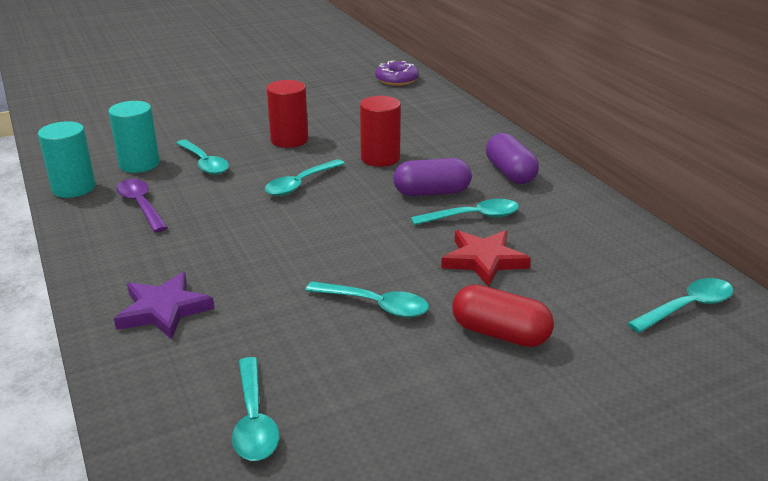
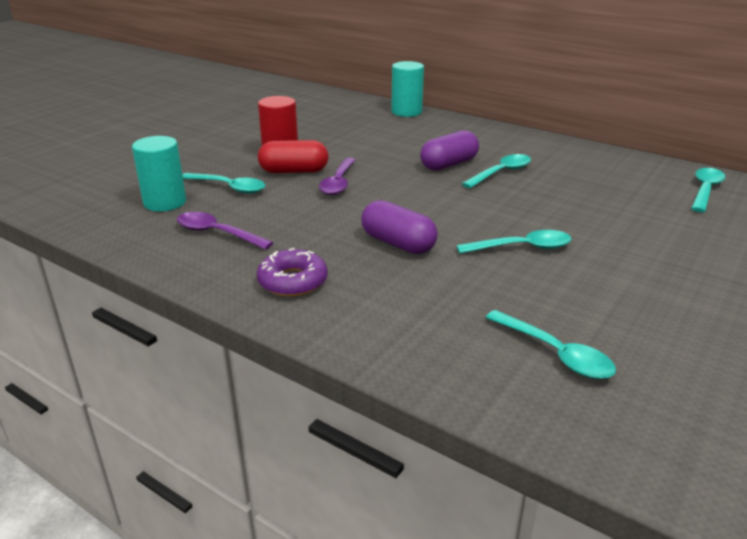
camera: 30 degrees left, 0 degrees up
(74, 188) = (124, 237): turquoise cylinder -> turquoise cylinder (406, 112)
(163, 310) = (363, 304): purple star -> none
(300, 184) = (338, 183): turquoise spoon -> purple spoon
(380, 158) = (375, 151): red cylinder -> none
(397, 79) = (306, 95): purple donut -> purple donut (293, 281)
(483, 260) = (549, 198): red star -> none
(500, 333) = (628, 239): red capsule -> red capsule (294, 171)
(510, 173) = (484, 139): purple capsule -> purple capsule (398, 243)

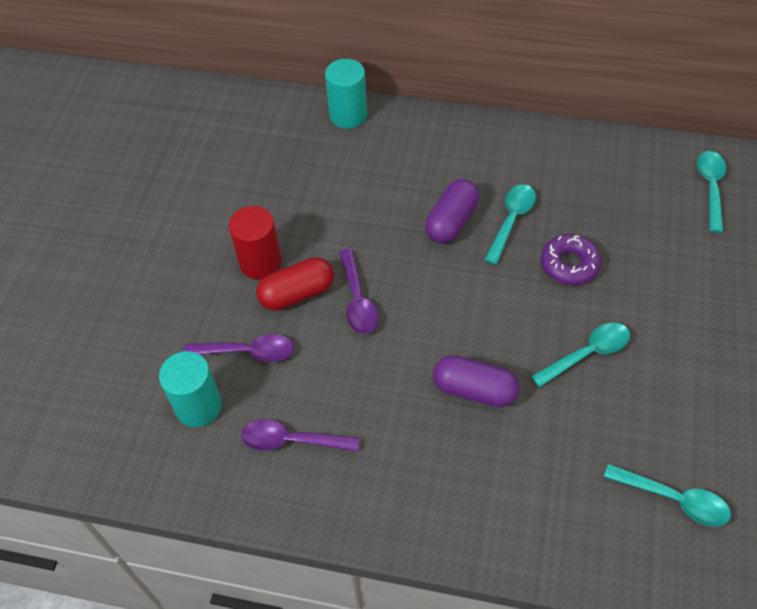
camera: 20 degrees left, 25 degrees up
(229, 187) = (248, 352): turquoise spoon -> purple spoon
(293, 281) = (412, 489): purple donut -> purple donut (569, 264)

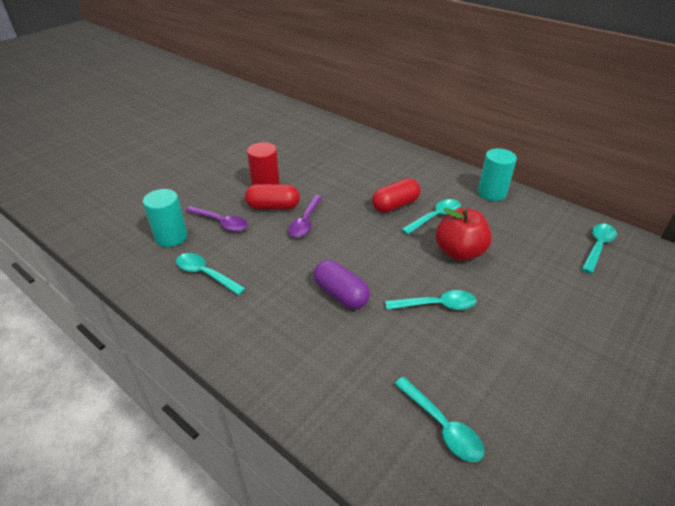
camera: 25 degrees right, 15 degrees down
(291, 440) = (205, 274): purple spoon -> turquoise spoon
(348, 115) = (371, 141): turquoise cylinder -> turquoise cylinder (491, 193)
(451, 221) = (395, 205): purple capsule -> red capsule
(569, 264) = (459, 252): purple donut -> red apple

